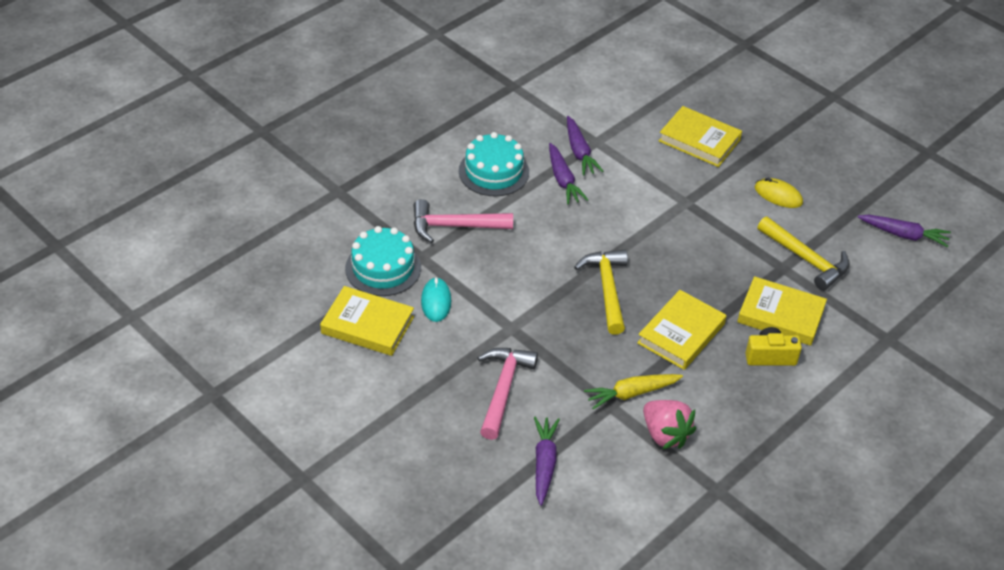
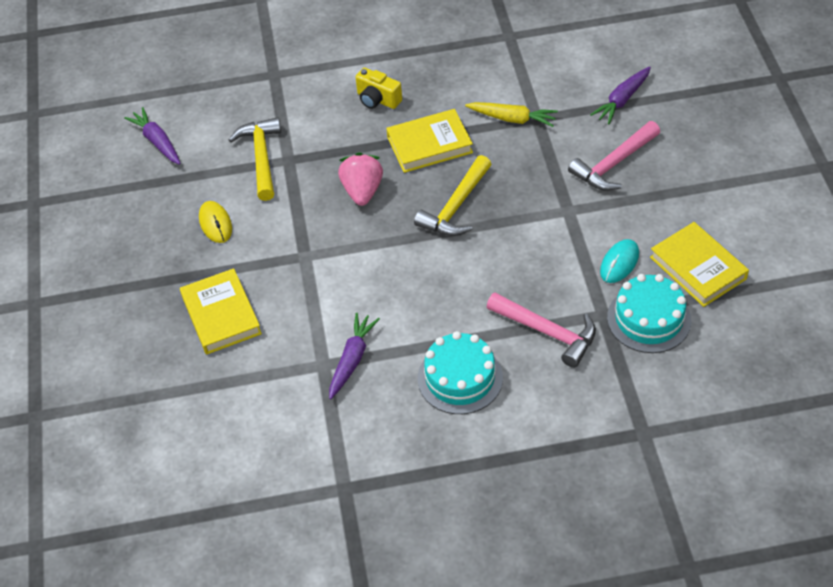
camera: 140 degrees left, 5 degrees up
(563, 180) = (398, 334): purple carrot -> none
(665, 434) = (513, 82): pink strawberry -> pink strawberry (362, 191)
(780, 315) = (335, 124): yellow book -> none

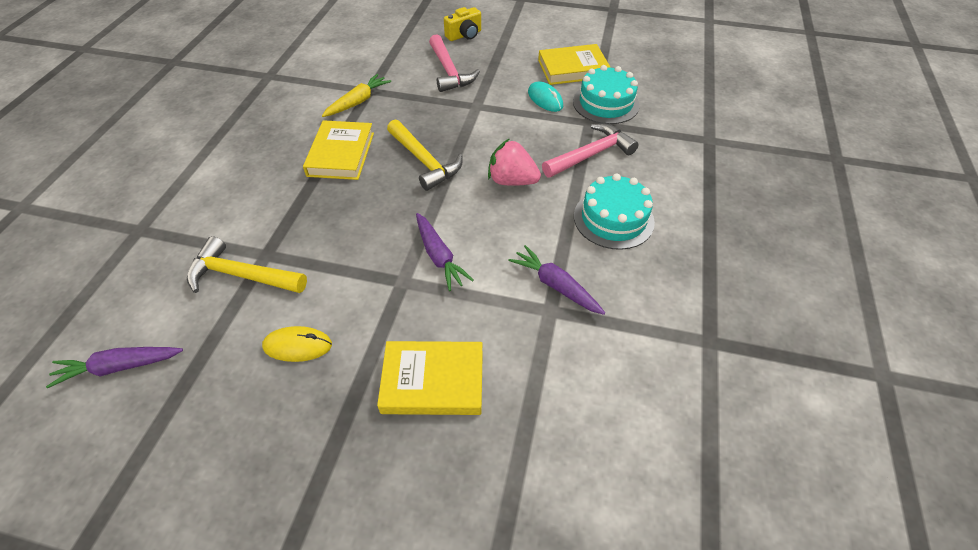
camera: 70 degrees left, 0 degrees up
(362, 191) = (356, 213): pink strawberry -> pink strawberry (512, 181)
(377, 99) = (255, 168): yellow camera -> yellow camera (464, 35)
(622, 100) = (392, 48): purple carrot -> purple carrot (439, 256)

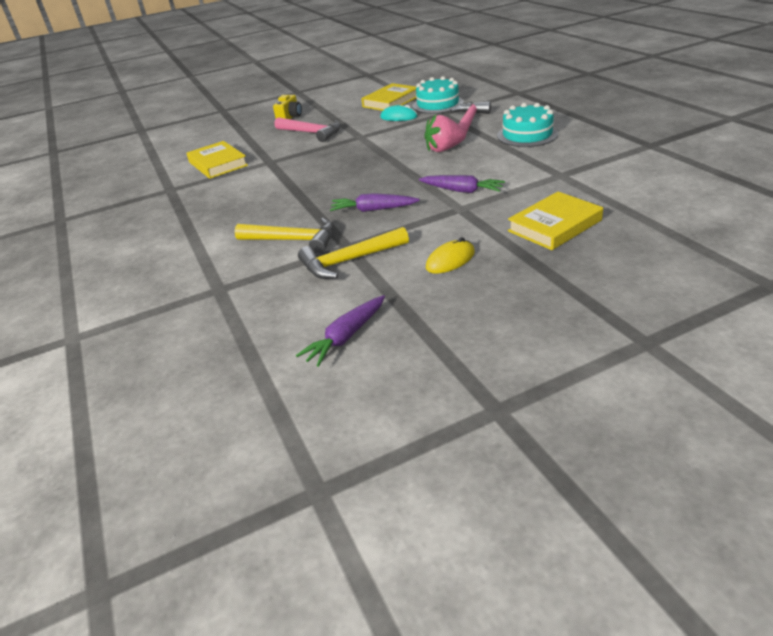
camera: 35 degrees left, 15 degrees down
(341, 154) = (308, 190): yellow book -> yellow book (218, 164)
(358, 102) = (272, 169): yellow carrot -> none
(424, 161) = (373, 167): yellow hammer -> yellow hammer (293, 240)
(555, 285) = (546, 167): purple carrot -> purple carrot (373, 210)

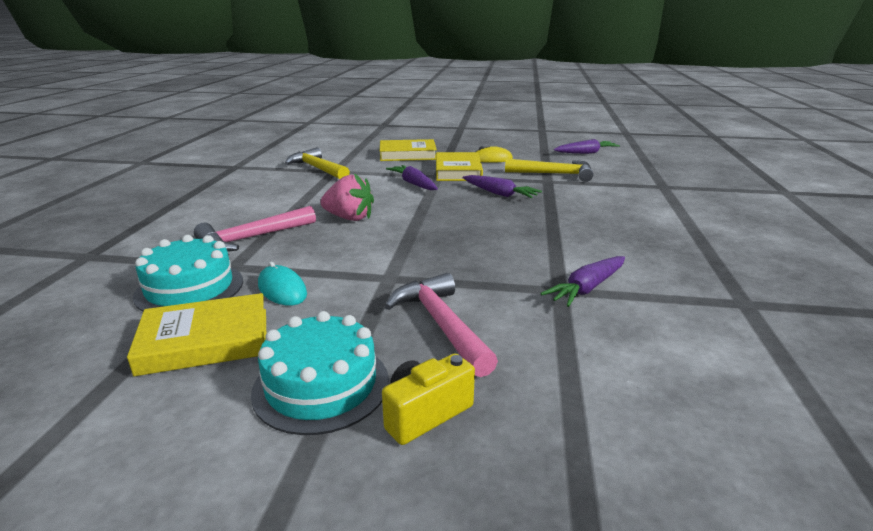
camera: 150 degrees left, 10 degrees down
(218, 164) = (654, 325): yellow book -> yellow book (458, 171)
(255, 167) = (587, 288): none -> purple carrot
(293, 240) = (587, 195): yellow hammer -> yellow hammer (317, 169)
(527, 135) = (261, 202): turquoise cake -> turquoise cake (321, 385)

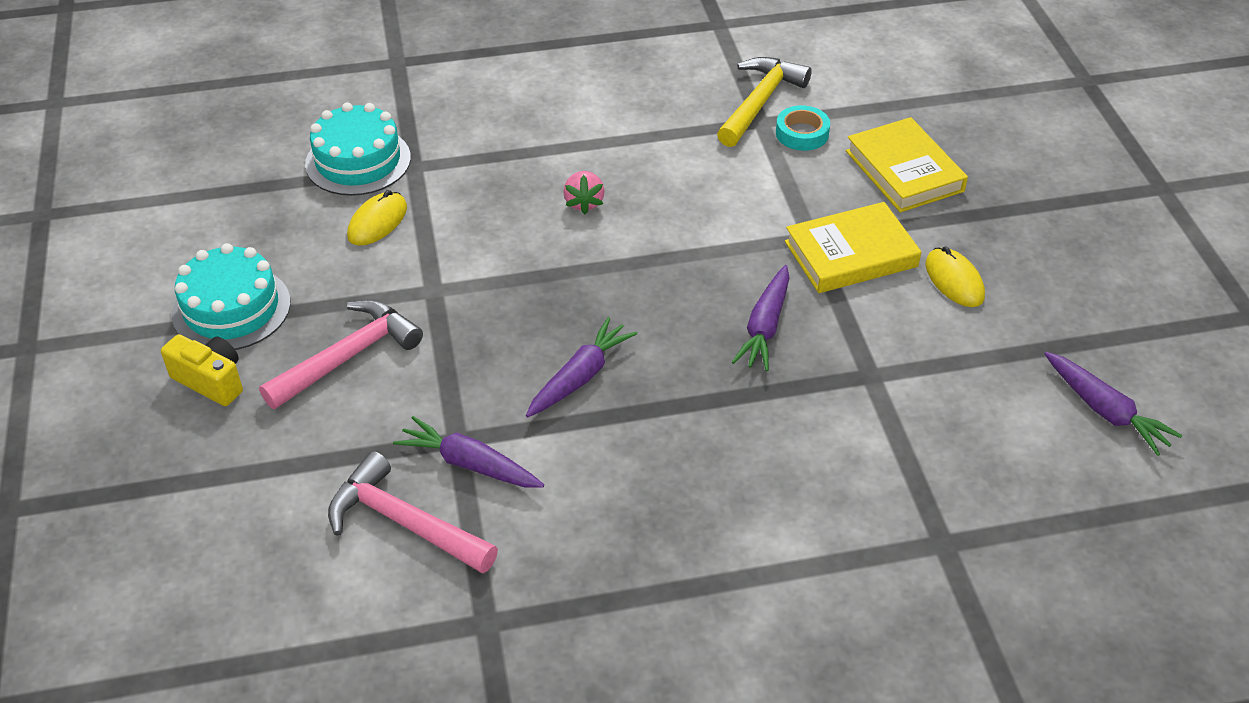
camera: 70 degrees right, 20 degrees up
(205, 341) = (274, 214): yellow book -> none
(252, 238) = (487, 149): pink hammer -> pink hammer (405, 522)
(282, 289) = (377, 222): turquoise mouse -> yellow mouse
(349, 218) = (584, 203): pink strawberry -> pink strawberry, size x0.65
(355, 165) = (802, 133): none -> turquoise tape
(413, 184) = (754, 221): purple carrot -> purple carrot (580, 377)
(554, 174) = (916, 379): yellow hammer -> none

